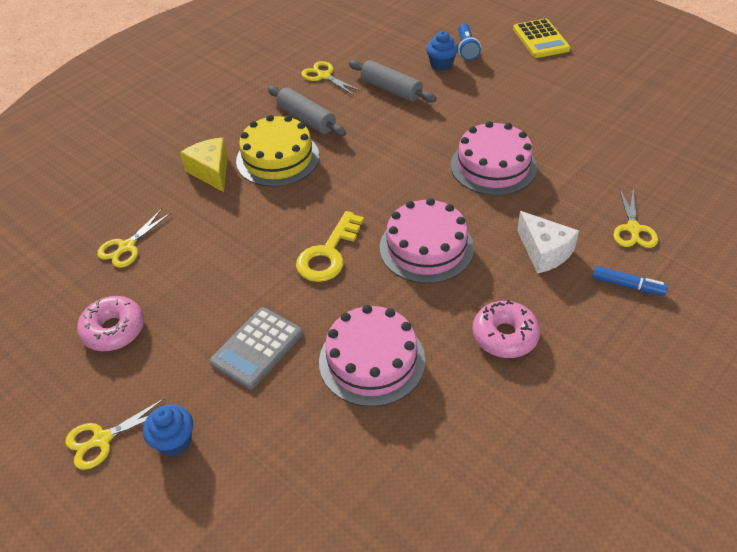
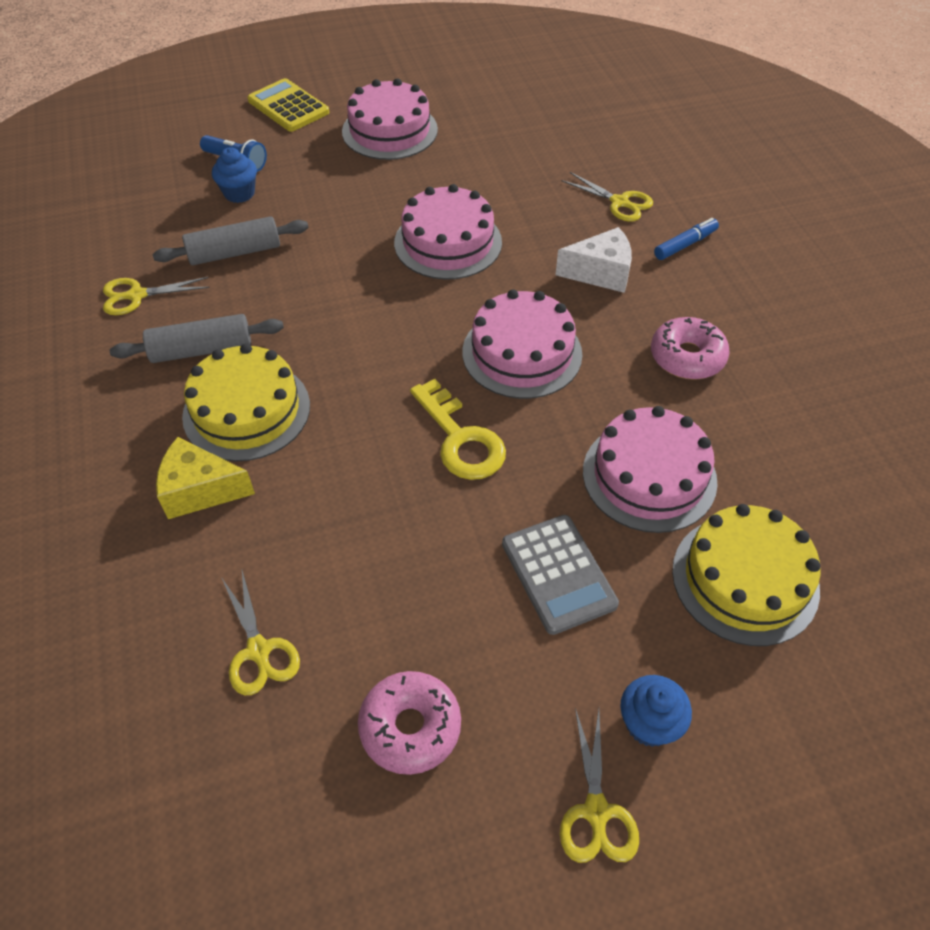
camera: 60 degrees left, 5 degrees up
(320, 451) = (745, 579): none -> yellow cake
(541, 39) = (288, 106): yellow calculator -> yellow calculator turned 150 degrees counterclockwise
(571, 88) = (390, 130): none -> pink cake

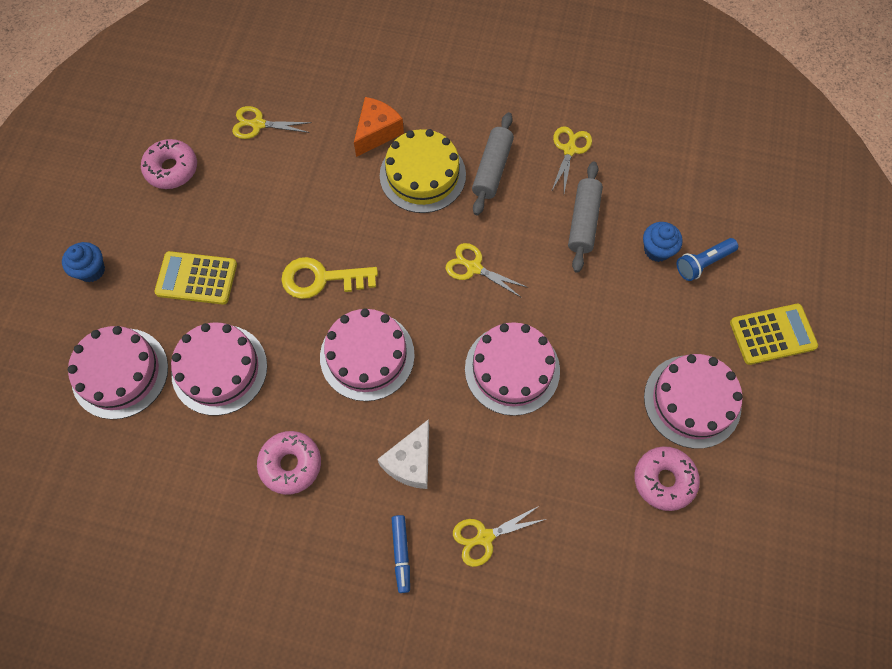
camera: 120 degrees right, 15 degrees up
(200, 490) = (377, 132): yellow cheese -> orange cheese
(475, 125) = (664, 480): none -> pink donut
(558, 574) = (196, 278): grey calculator -> yellow calculator
(596, 812) = (75, 223): yellow scissors -> yellow scissors (473, 267)
(745, 579) = (120, 373): yellow cake -> pink cake

